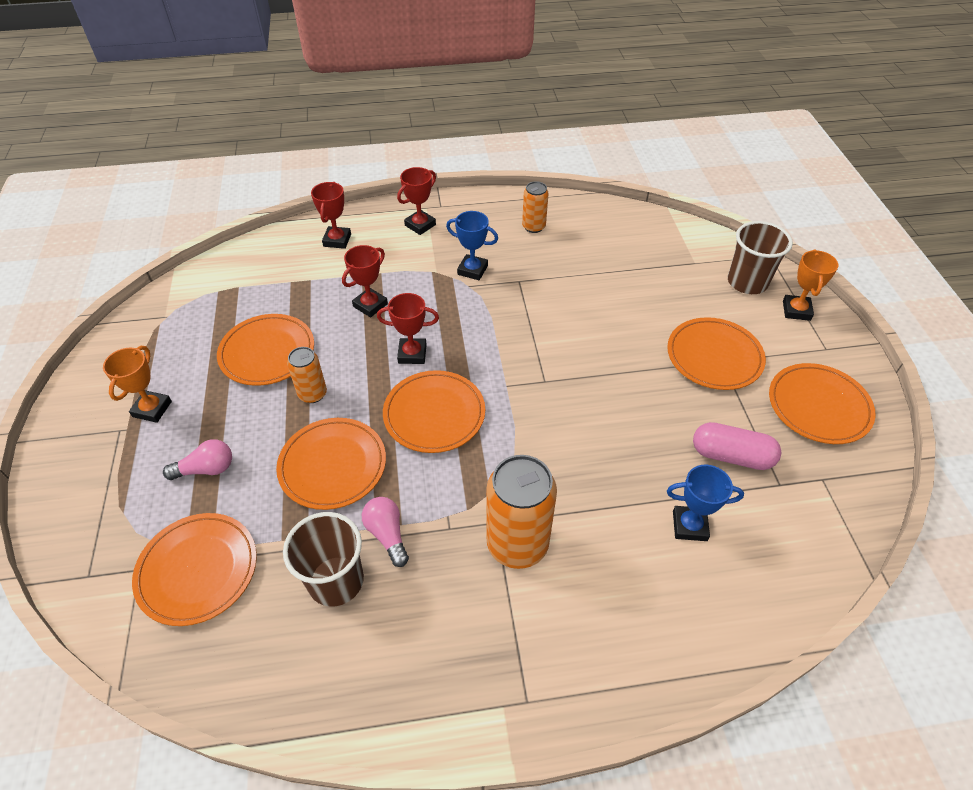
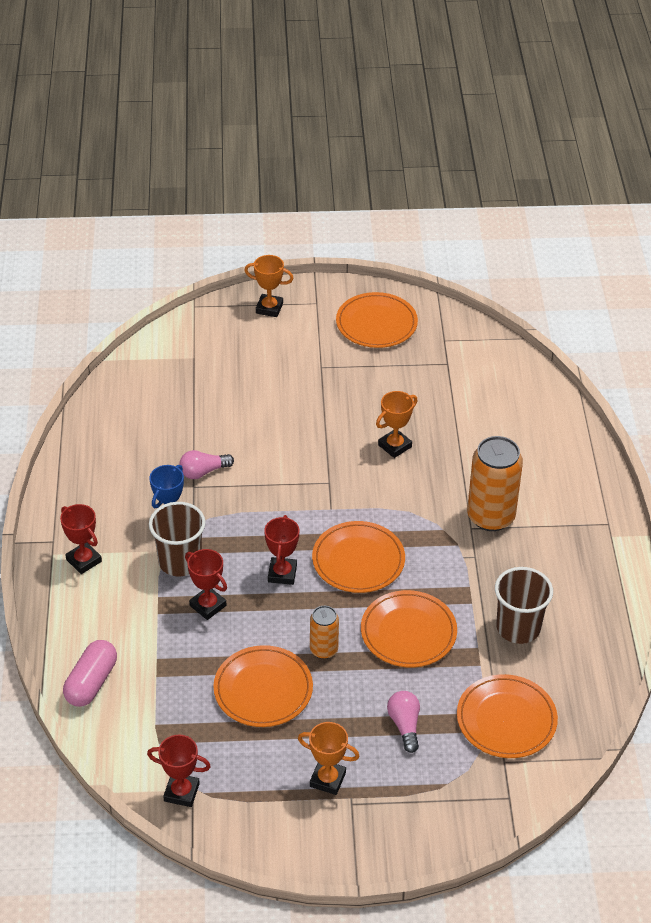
camera: 85 degrees left, 5 degrees down
(337, 240) = (93, 635): red trophy -> red trophy (181, 792)
(387, 534) = (478, 595): pink light bulb -> pink light bulb (203, 472)
(533, 227) = (110, 466): orange can -> none
(615, 437) = (395, 446): none -> orange trophy
(689, 526) = (480, 419): blue trophy -> none
(714, 356) = (315, 370): orange plate -> none
(731, 456) = (419, 383): pink capsule -> pink capsule (91, 682)
(747, 282) = (227, 329): brown cup -> brown cup (180, 561)

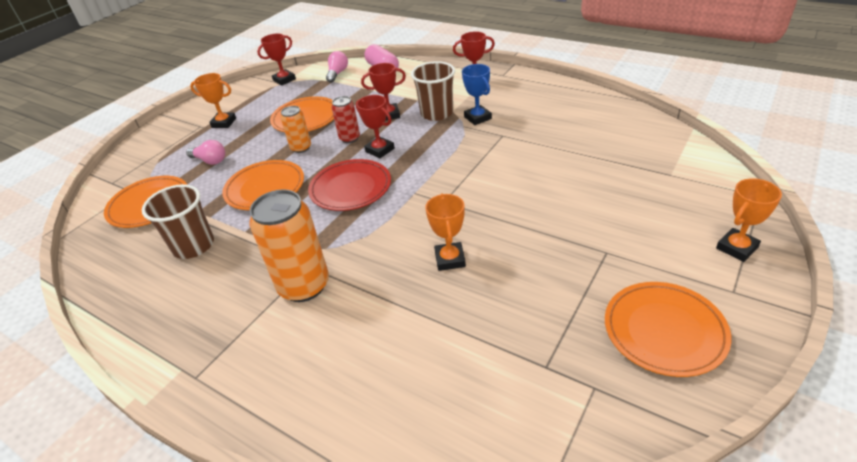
camera: 130 degrees right, 5 degrees down
(203, 472) = (514, 143): pink light bulb -> pink light bulb (337, 73)
(277, 615) = (349, 138): none -> red can
(327, 779) = (224, 123): orange trophy -> orange trophy turned 45 degrees clockwise
(358, 560) = (350, 188): orange plate -> red plate

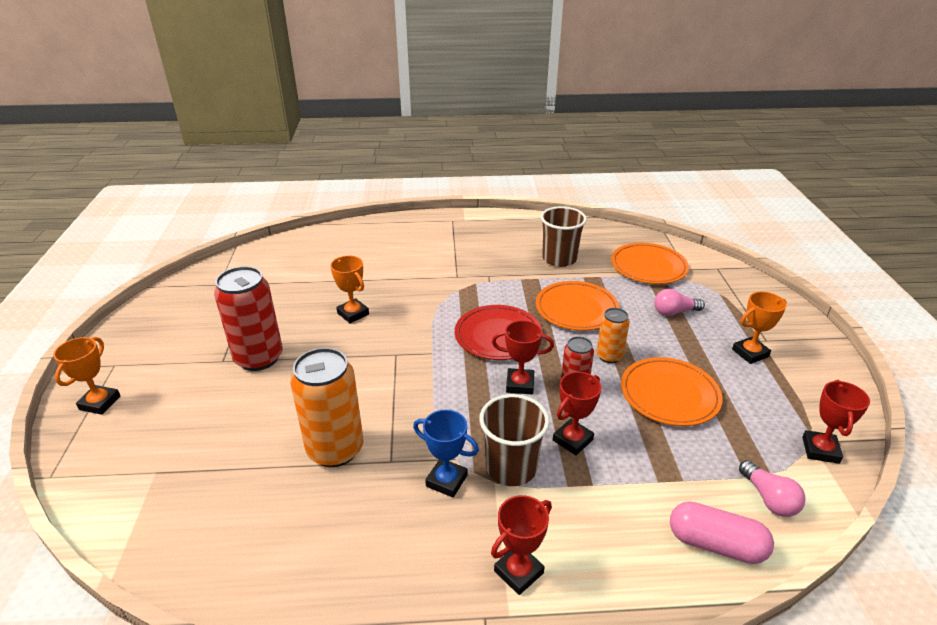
camera: 140 degrees right, 5 degrees down
(304, 286) = (444, 267): orange can -> orange can (335, 449)
(568, 242) = (259, 358): none -> red can
(664, 331) = (173, 323): orange plate -> none

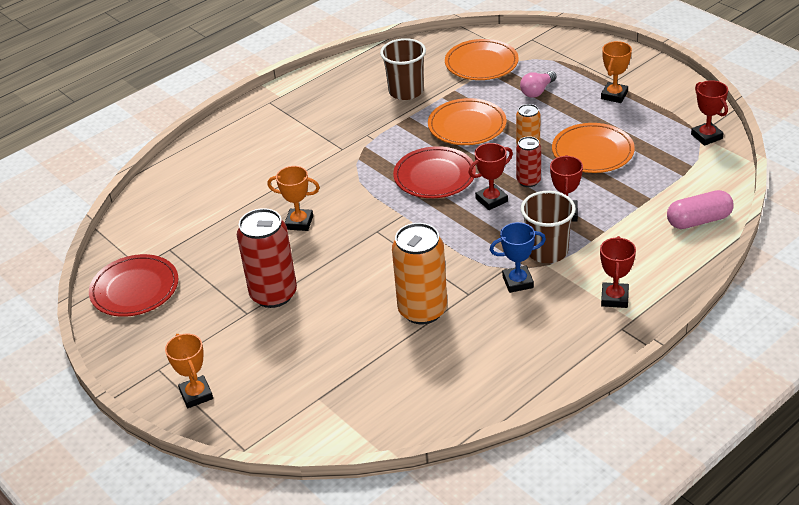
camera: 35 degrees left, 5 degrees up
(193, 298) = (135, 289): none -> red plate
(768, 499) = (703, 180): pink light bulb -> none

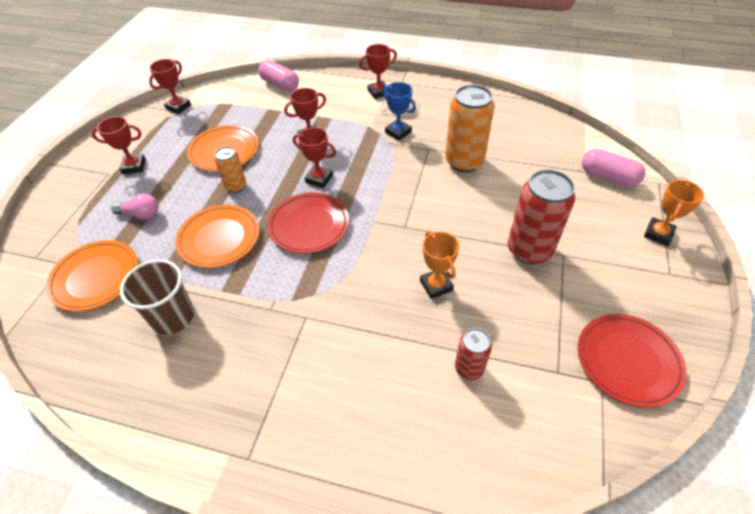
camera: 125 degrees left, 10 degrees up
(292, 412) = (608, 177): none -> pink capsule
(528, 181) = (282, 169): red can -> red can (469, 368)
(547, 251) = (357, 131): brown cup -> none
(614, 95) = (134, 166): orange trophy -> red trophy

